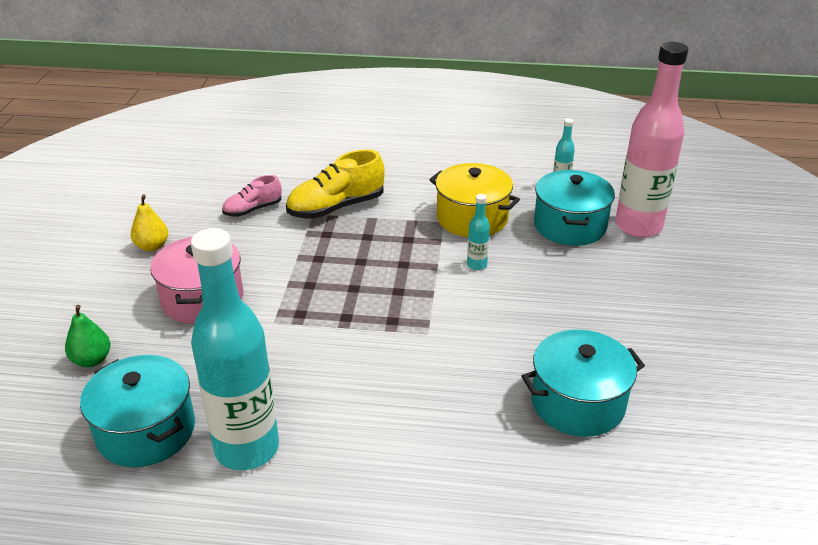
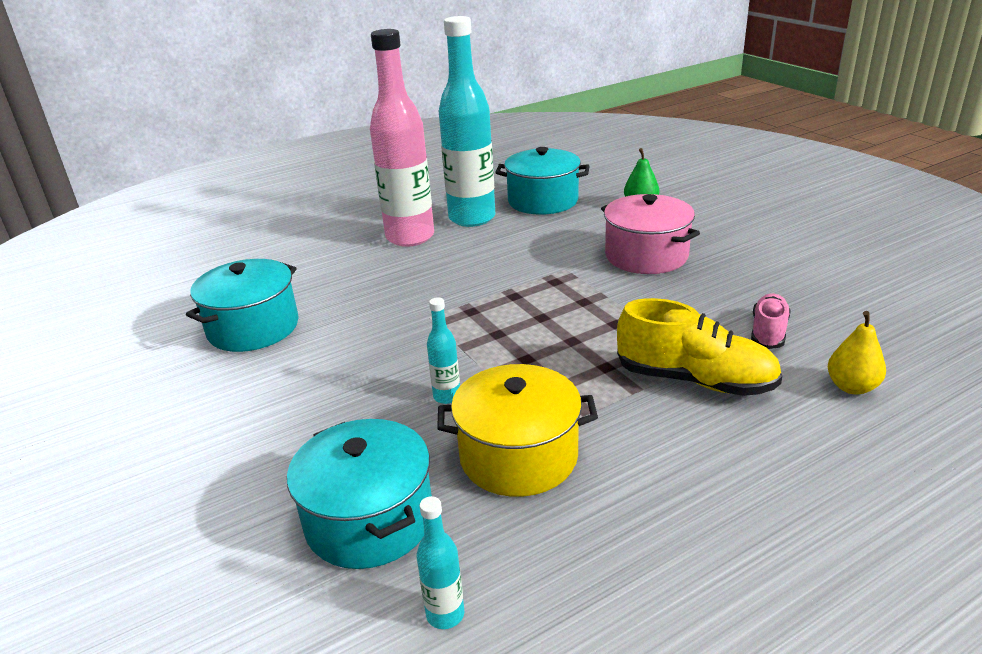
camera: 145 degrees right, 5 degrees down
(152, 246) = (768, 263): yellow pear -> yellow pear (851, 387)
(336, 207) = (695, 380): yellow shoe -> yellow shoe turned 90 degrees clockwise
(638, 226) = (254, 582): pink bottle -> pink bottle (410, 237)

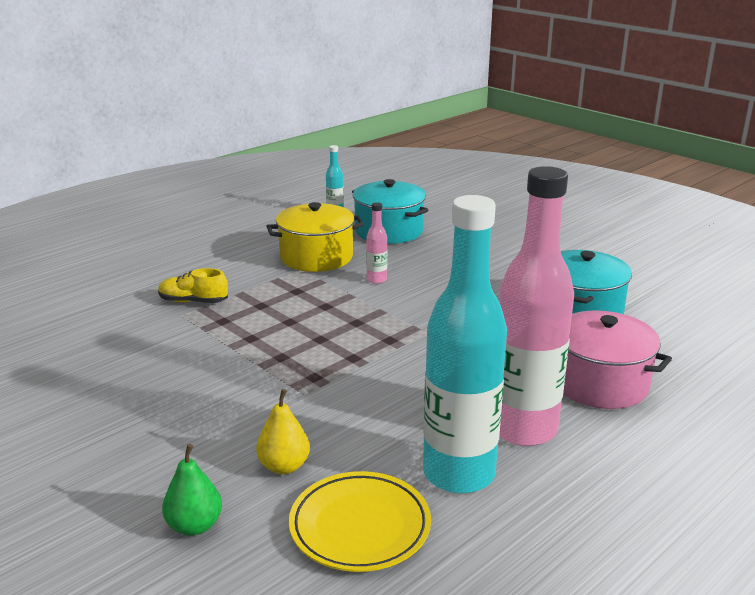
camera: 165 degrees right, 5 degrees down
(447, 396) = (376, 280): turquoise bottle -> pink bottle
(543, 201) = (360, 526): turquoise pot -> yellow plate
(646, 256) = (206, 419): pink pot -> pink pot (600, 383)
(695, 380) = (193, 301): yellow shoe -> yellow shoe, size x0.59
(768, 332) = (115, 340): pink shoe -> none
(851, 387) = (78, 305): yellow pear -> yellow pear (284, 466)

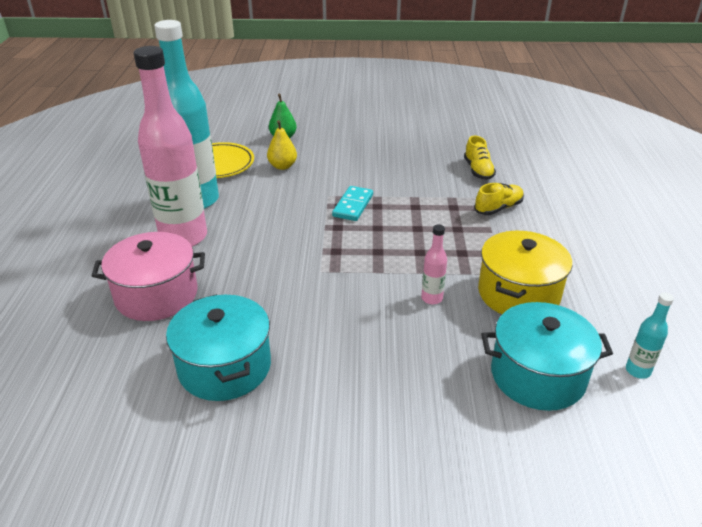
camera: 135 degrees right, 10 degrees up
(118, 337) = (478, 170): none -> yellow shoe
(301, 369) = (353, 205): none -> turquoise domino

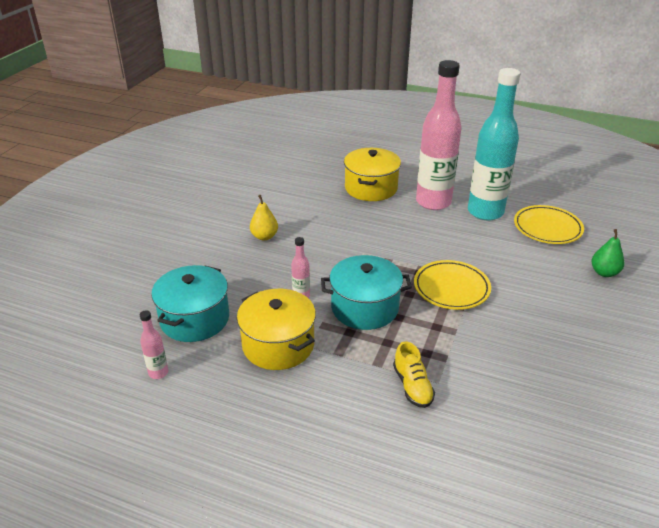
camera: 110 degrees right, 0 degrees up
(156, 295) = (371, 188): pink pot -> yellow pot
(225, 367) = (292, 203): turquoise pot -> turquoise pot (364, 308)
(282, 166) = (537, 262): yellow pear -> yellow pear (264, 236)
(353, 205) = (451, 288): turquoise domino -> yellow plate
(478, 170) = (500, 402): yellow shoe -> none
(637, 371) = (158, 373): turquoise bottle -> pink bottle

